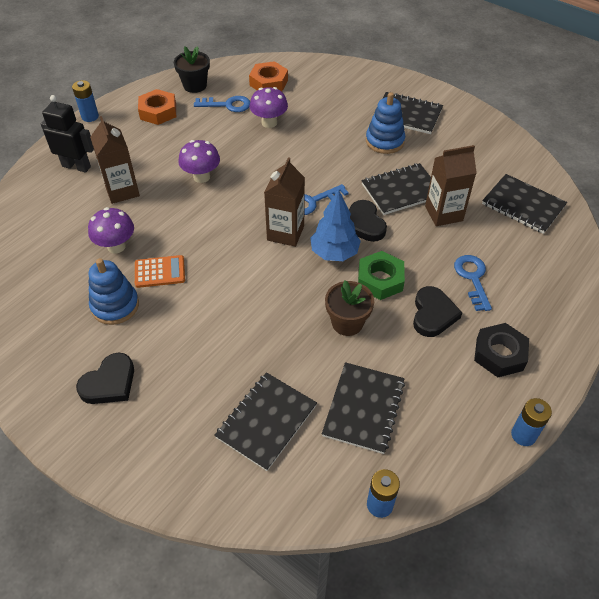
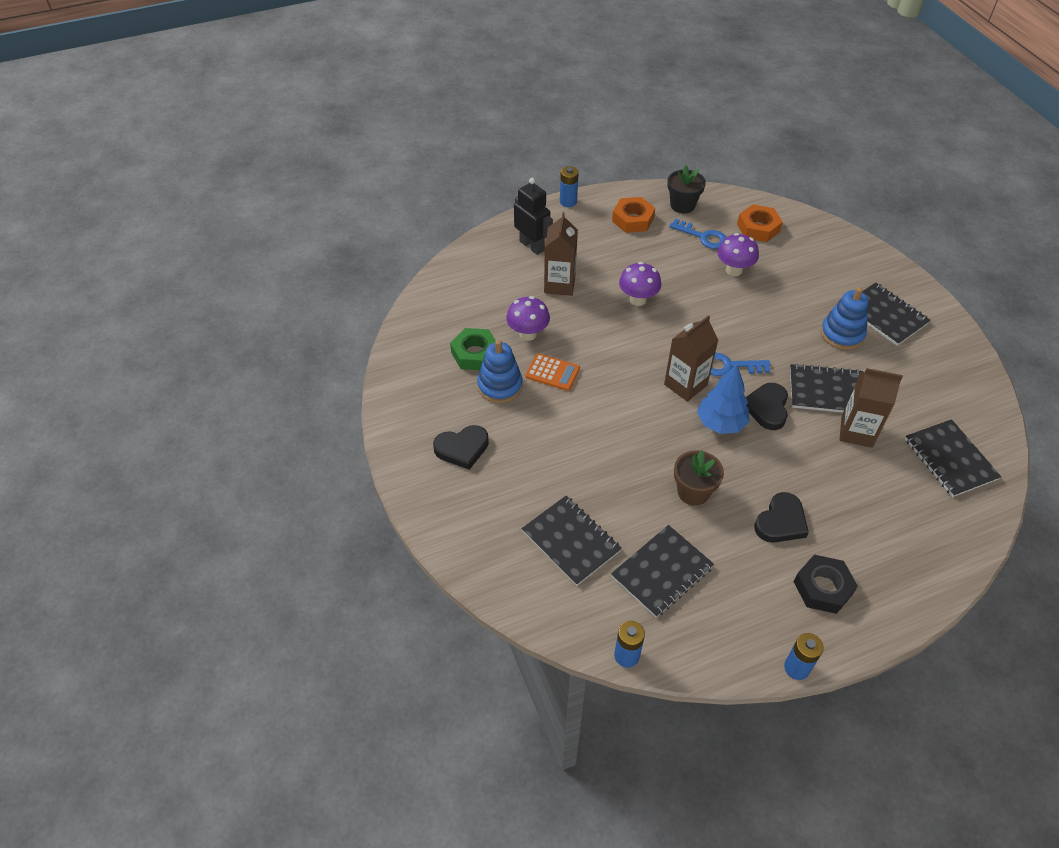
camera: 30 degrees right, 0 degrees up
(266, 421) = (571, 541): black notebook -> black notebook turned 75 degrees clockwise
(380, 280) = (749, 467): green nut -> green nut (475, 354)
(472, 278) = (844, 507): blue key -> none

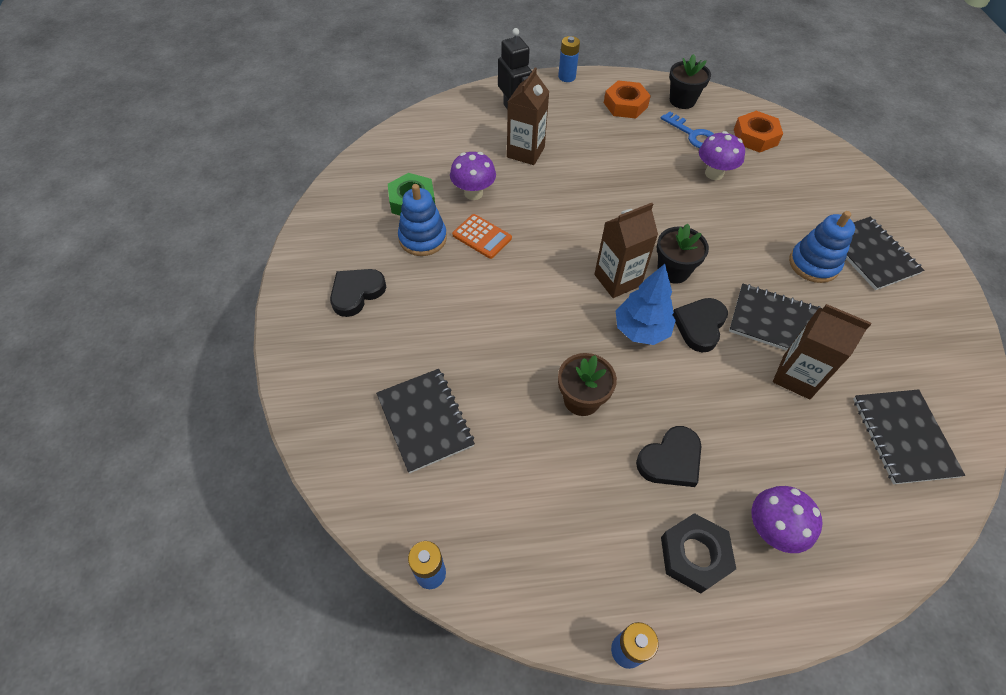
camera: 15 degrees right, 5 degrees up
(462, 448) = (356, 293): black heart -> black heart turned 135 degrees clockwise
(638, 299) = (600, 182): purple mushroom -> purple mushroom (771, 529)
(662, 572) = (511, 483): black notebook -> none
(729, 366) = (673, 271): blue key -> black flower pot

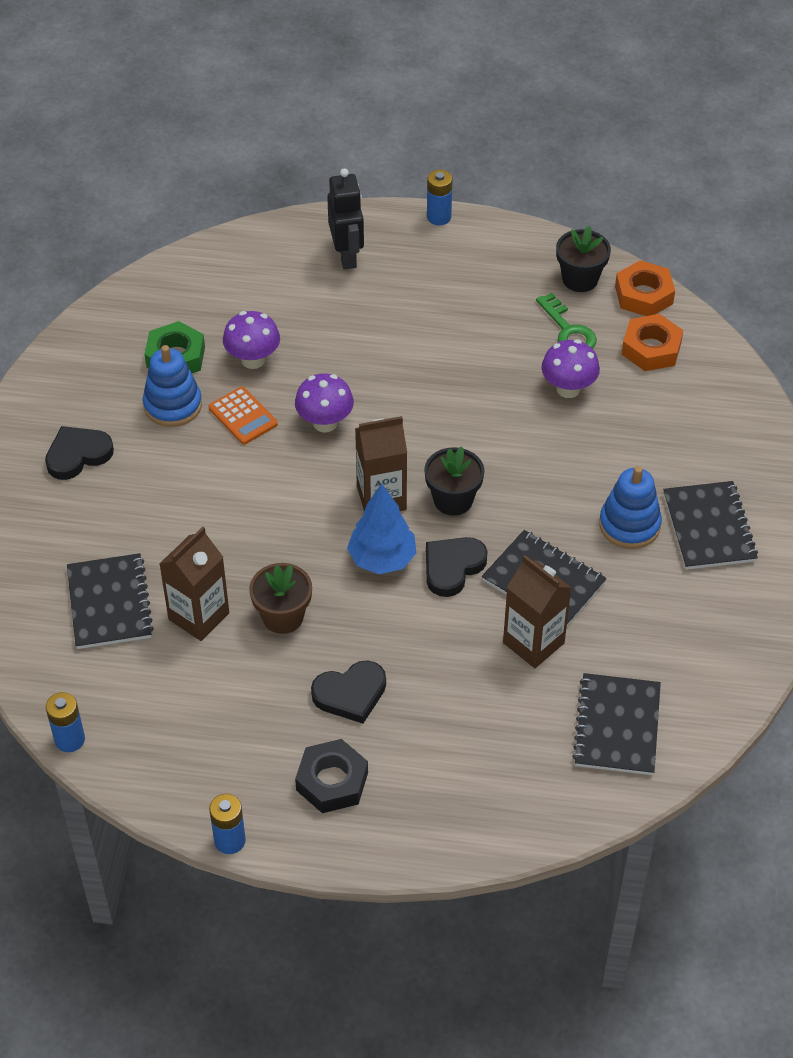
camera: 15 degrees right, 5 degrees down
(525, 152) = (339, 317): brown carton -> brown carton (199, 616)
(625, 105) = (499, 272): orange nut -> orange nut (644, 295)
(692, 134) = (568, 330): blue key -> green key
(771, 529) = (422, 777): purple mushroom -> purple mushroom (325, 423)

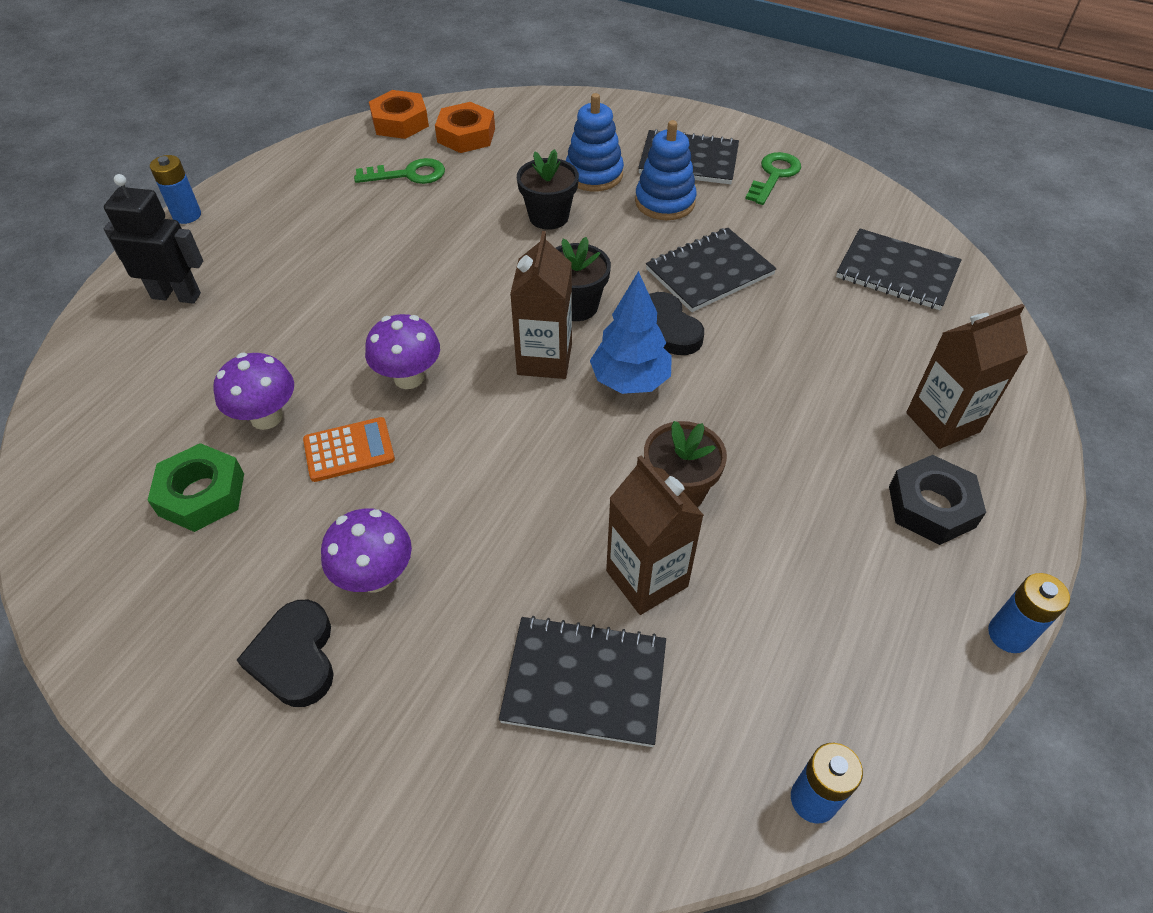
camera: 70 degrees left, 0 degrees up
(173, 405) = (282, 518): blue stacking toy -> blue stacking toy (594, 174)
(350, 694) = (810, 457): black heart -> none
(533, 643) = (783, 299): brown carton -> brown carton (942, 422)
(568, 389) = (480, 194): purple mushroom -> purple mushroom (375, 576)
(580, 279) = (350, 151): black flower pot -> black flower pot (548, 217)
(722, 602) = (774, 176): none -> green key

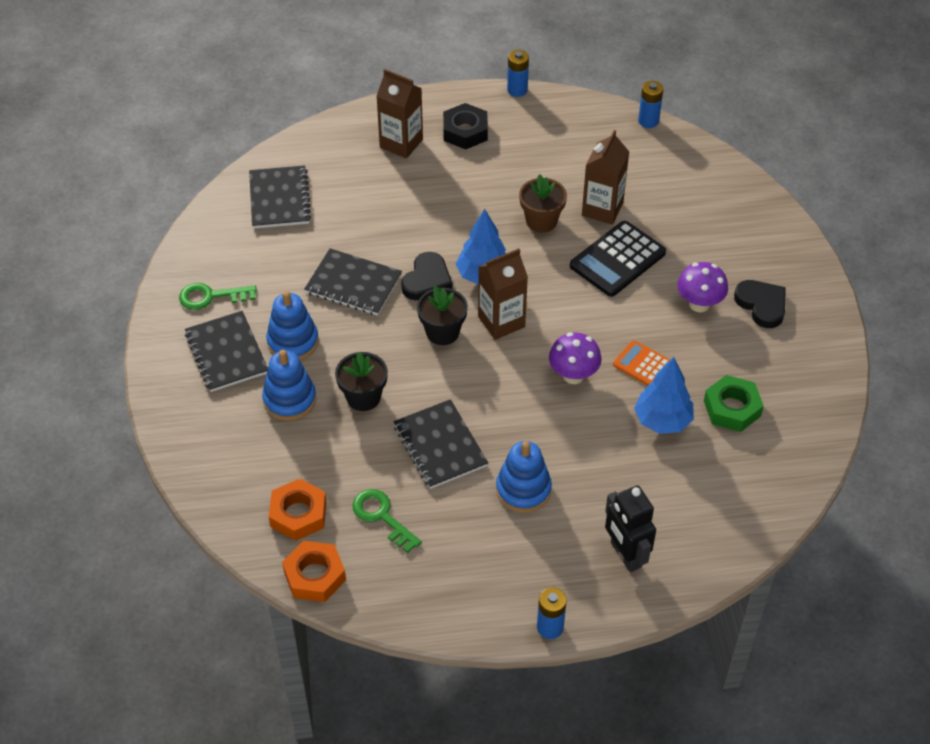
camera: 125 degrees left, 0 degrees up
(266, 417) = (662, 421): purple mushroom -> blue tree
(295, 657) = (761, 305): black heart -> black heart turned 75 degrees counterclockwise
(326, 267) = (523, 489): none -> blue stacking toy
(536, 533) = (617, 259): none -> black calculator
(584, 682) = (671, 205): black notebook -> black notebook (440, 446)

